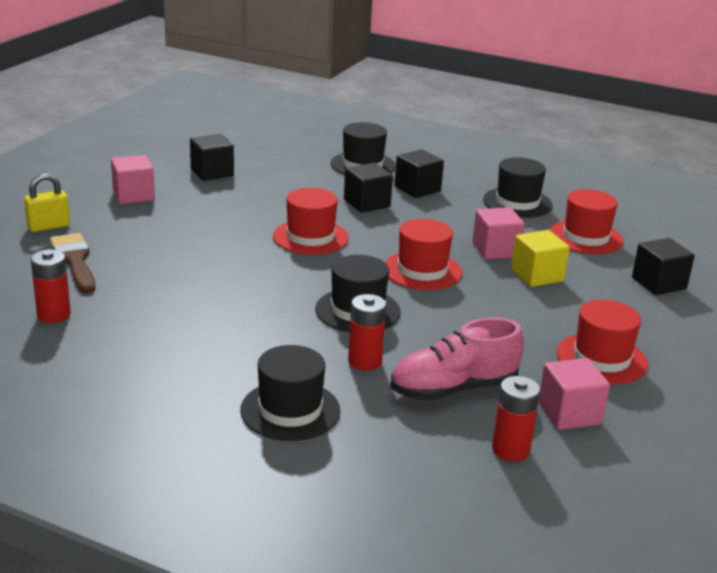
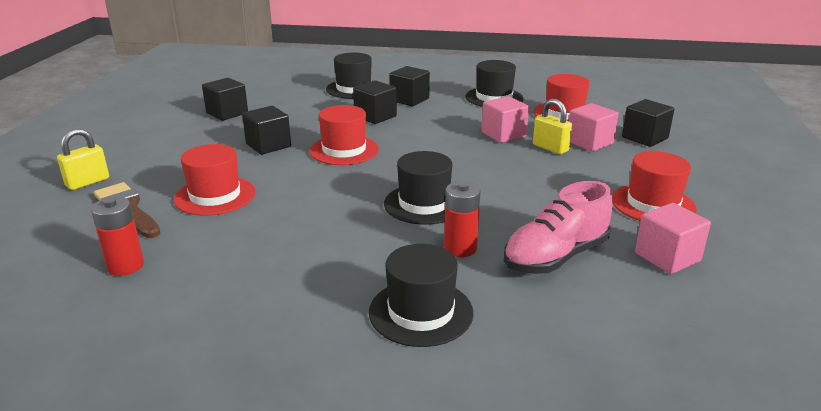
camera: 15 degrees left, 0 degrees up
(133, 195) = (162, 142): pink cube -> pink cube (589, 142)
(236, 218) = (268, 145): none -> black cube
(422, 271) = (456, 160): red hat -> red hat (215, 196)
(510, 450) = (646, 303): red battery -> none
(537, 275) = (550, 148): yellow cube -> yellow padlock

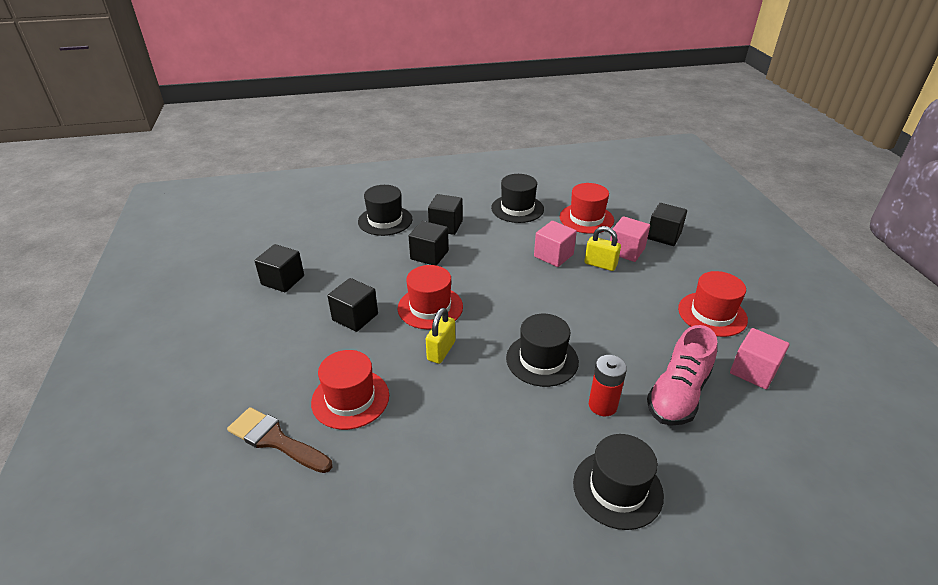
camera: 20 degrees left, 10 degrees up
(87, 182) = (206, 414): yellow padlock -> yellow padlock (441, 351)
(125, 266) = (329, 516): red battery -> none

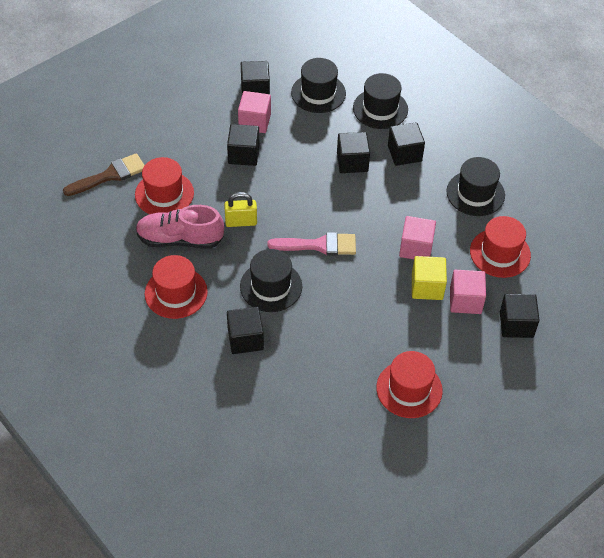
camera: 60 degrees right, 15 degrees up
(275, 440) = (110, 175): brown brush -> brown brush turned 60 degrees clockwise
(430, 307) = (285, 193): red hat -> red hat (176, 293)
(511, 309) = (319, 245): none -> pink brush
(600, 264) = (427, 287): yellow padlock -> yellow cube
(602, 405) = (245, 339): red battery -> black cube
(617, 489) = (173, 368): black hat -> black hat (318, 93)
(678, 394) = (287, 384): pink shoe -> pink shoe (180, 239)
(753, 371) = (348, 432): pink cube -> pink cube (254, 122)

